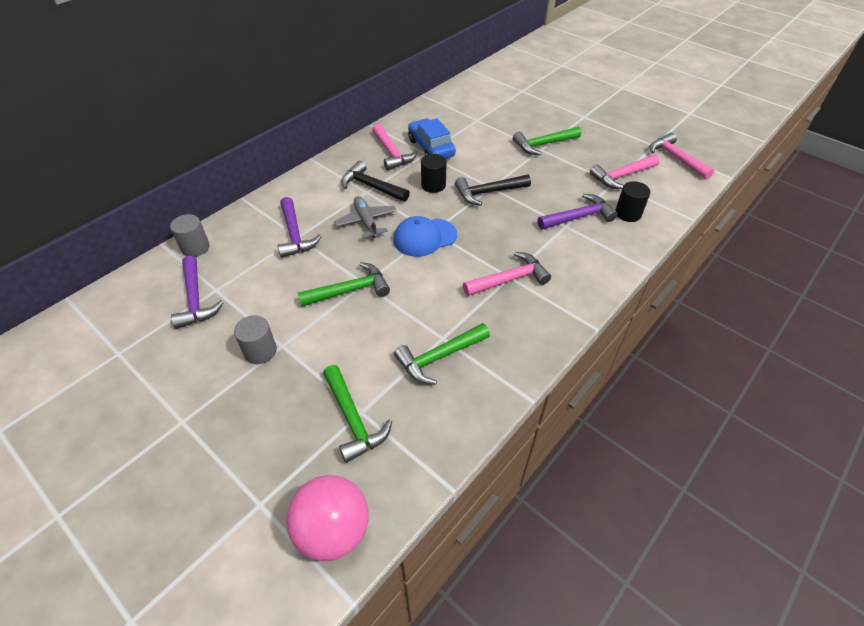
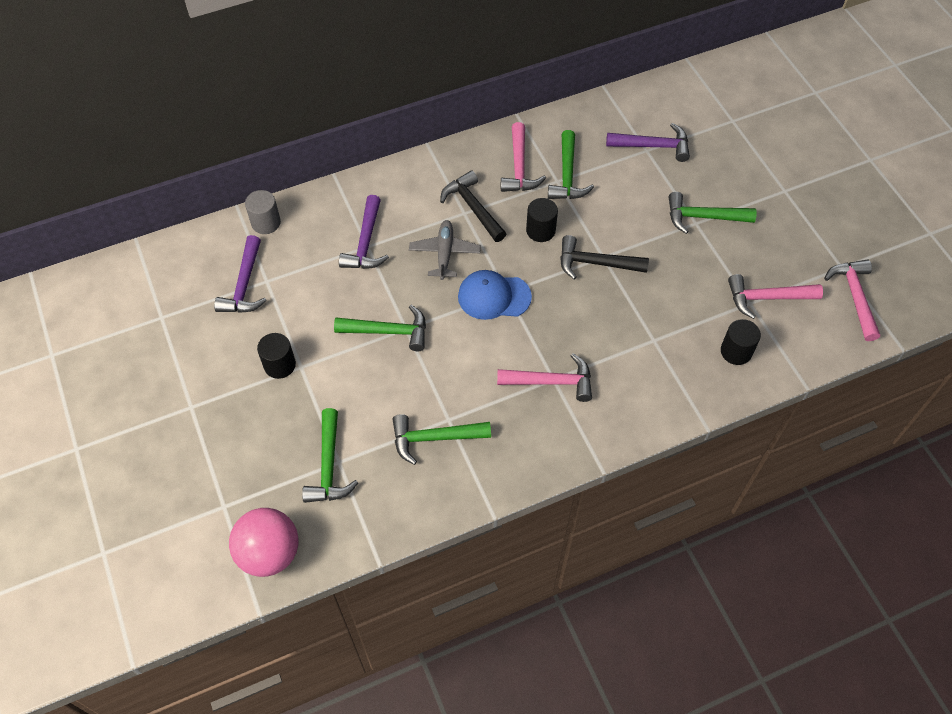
camera: 25 degrees right, 10 degrees up
(260, 351) = (279, 365): grey cylinder -> black cylinder
(431, 148) = (567, 175): blue car -> green hammer
(578, 217) = (676, 334): purple hammer -> purple hammer (653, 146)

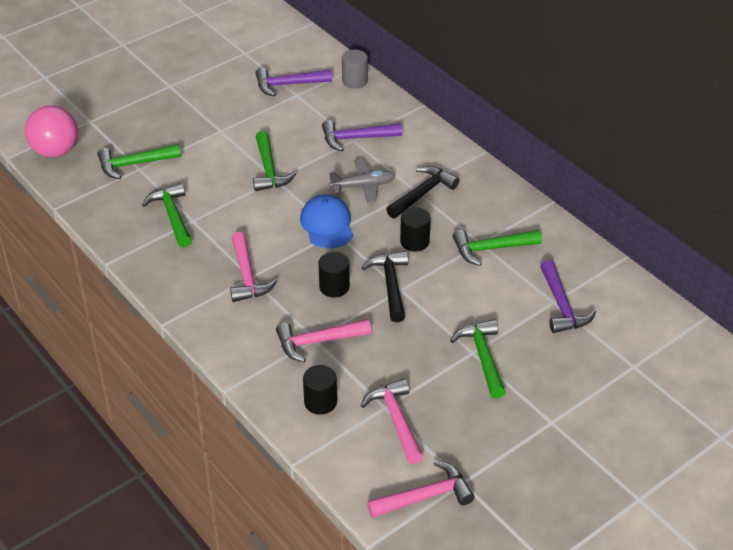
camera: 75 degrees right, 15 degrees down
(279, 365) = (219, 119): black cylinder -> black cylinder (334, 287)
(519, 167) = (485, 215): pink hammer -> pink hammer (318, 342)

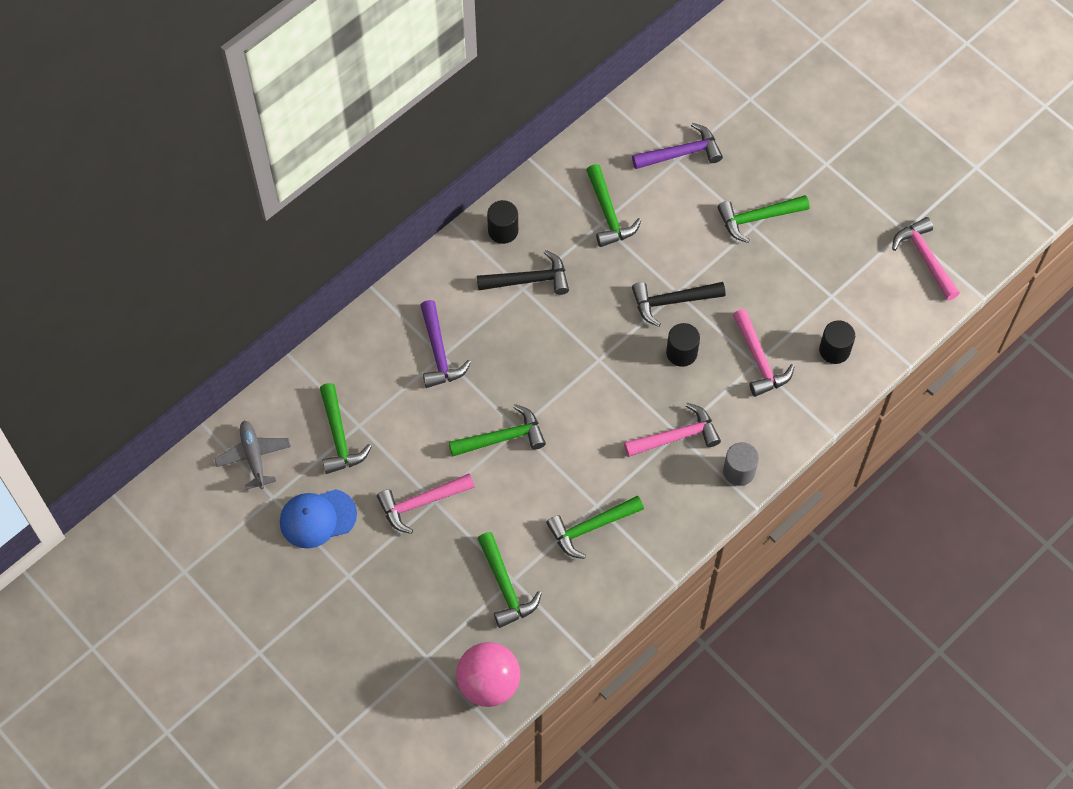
camera: 95 degrees left, 20 degrees up
(288, 85) = (339, 437): purple hammer -> green hammer
(327, 224) = (588, 369): blue cap -> blue cap (317, 518)
(354, 81) = (328, 363): grey cylinder -> grey cylinder (739, 471)
(363, 186) = (522, 338): grey plane -> grey plane (254, 457)
(396, 420) = (845, 286): pink hammer -> pink hammer (421, 503)
(414, 241) = (605, 283): black cylinder -> black cylinder (503, 231)
(422, 193) = (529, 280): black hammer -> black hammer turned 135 degrees clockwise

